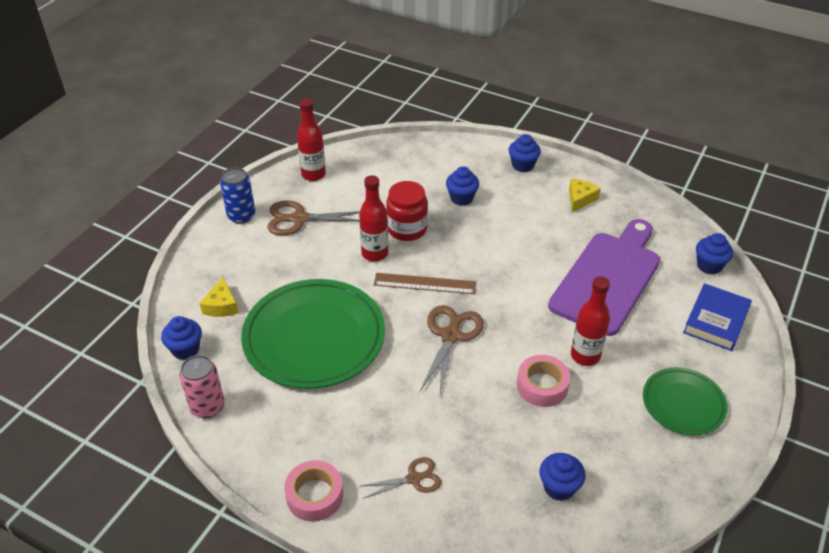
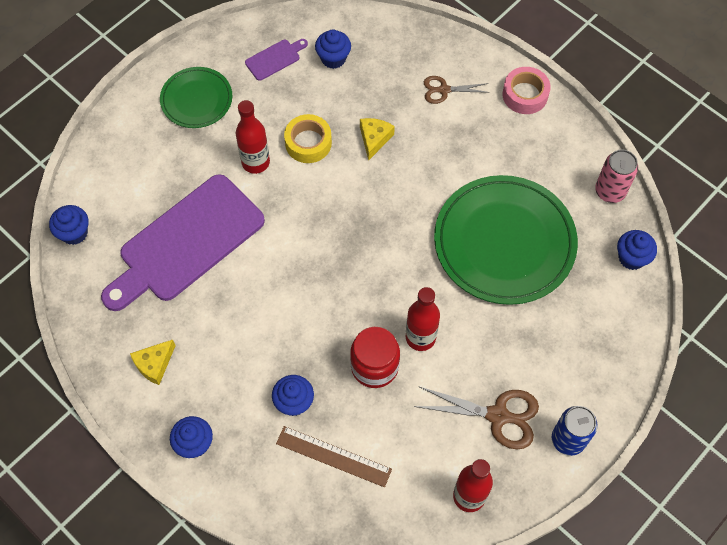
camera: 165 degrees left, 20 degrees up
(221, 306) = (595, 304): yellow cheese -> yellow cheese (374, 139)
(425, 283) = (377, 282): brown ruler -> brown ruler (333, 456)
(451, 335) = (371, 213): brown scissors -> none
(542, 386) = (308, 143): pink tape -> yellow tape
(626, 470) = (275, 59): none -> purple cutting board
(716, 321) = (113, 169): blue book -> none

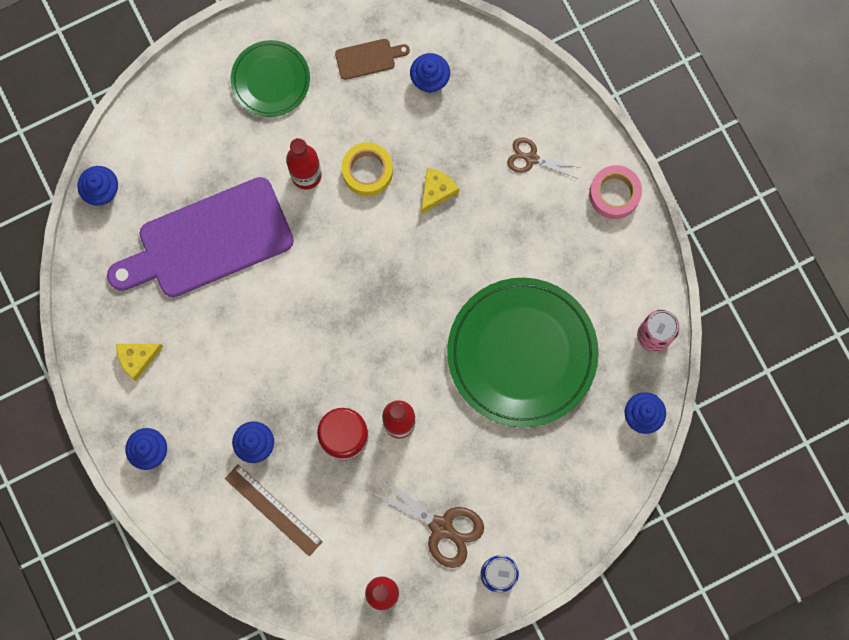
camera: 20 degrees right, 15 degrees up
(275, 59) = (368, 58): purple cutting board -> brown cutting board

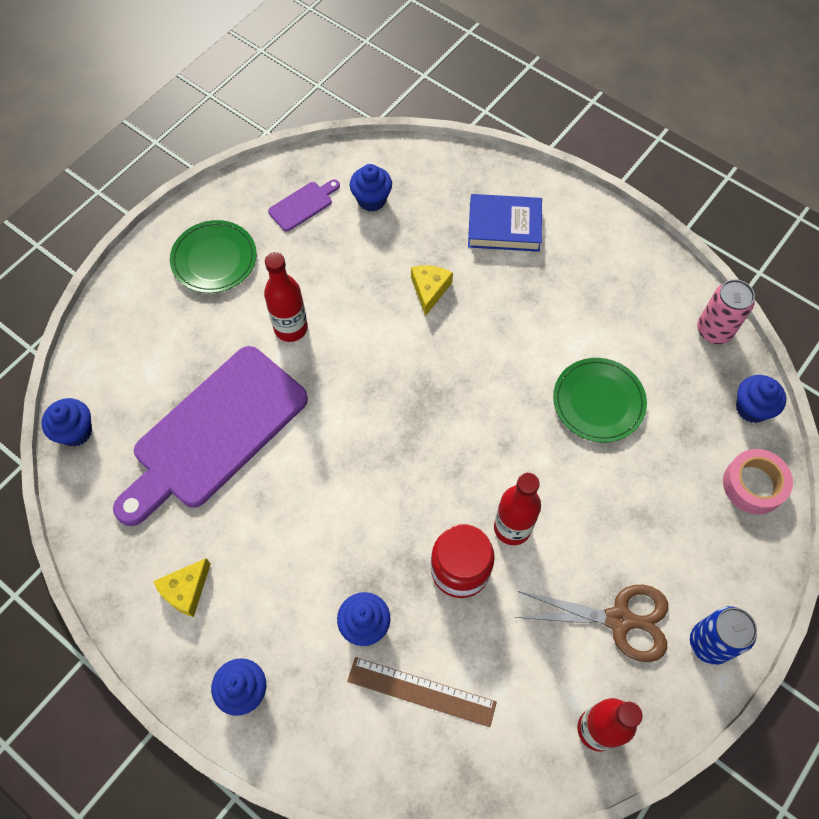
camera: 25 degrees left, 15 degrees down
(367, 171) = (351, 300): yellow tape -> none
(368, 58) = (303, 205): brown cutting board -> purple cutting board
(522, 353) = (598, 402): green plate -> green plate, size x0.54
(531, 158) = (504, 227): brown scissors -> blue book
(614, 194) = (599, 225): pink tape -> pink tape (753, 485)

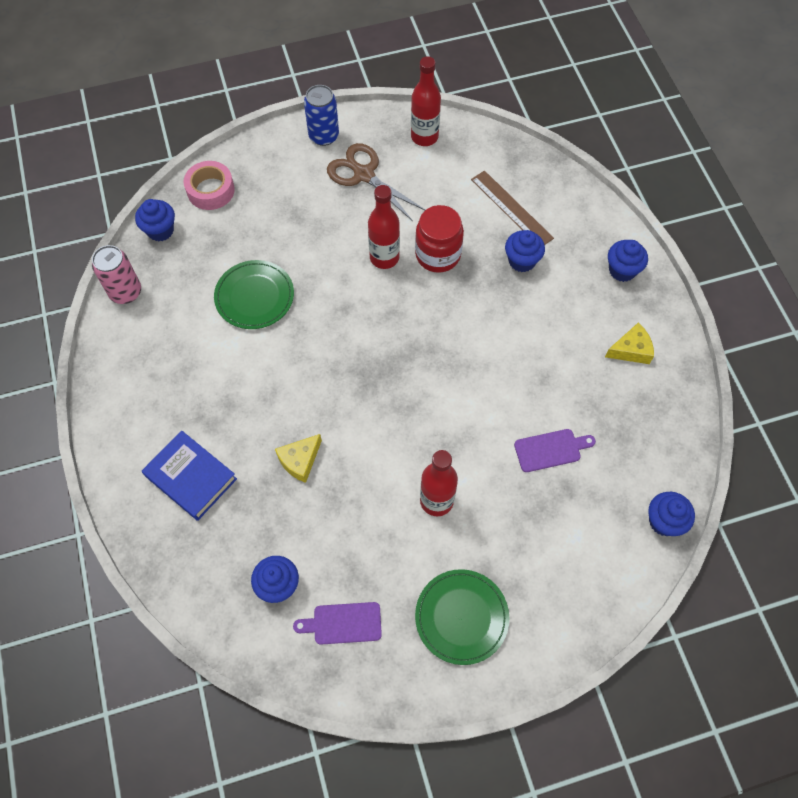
camera: 145 degrees left, 0 degrees up
(214, 432) = (550, 450): purple cutting board -> purple cutting board, size x0.40

